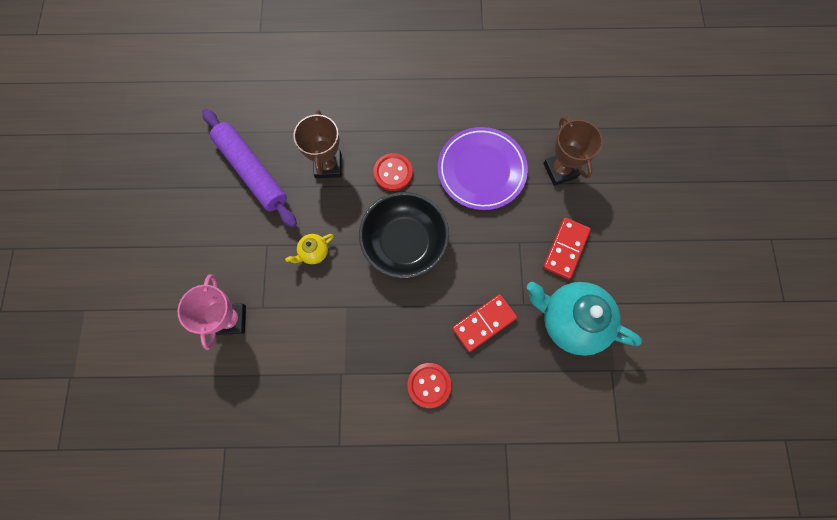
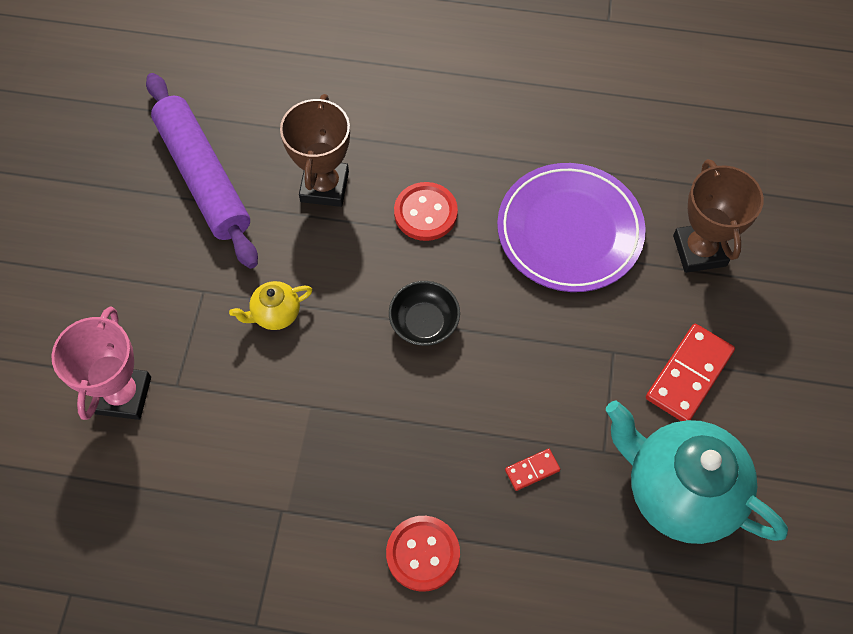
camera: 10 degrees right, 10 degrees down
(404, 243) = (424, 322): black bowl -> black bowl, size x0.50
(484, 323) = (532, 470): red domino -> red domino, size x0.50

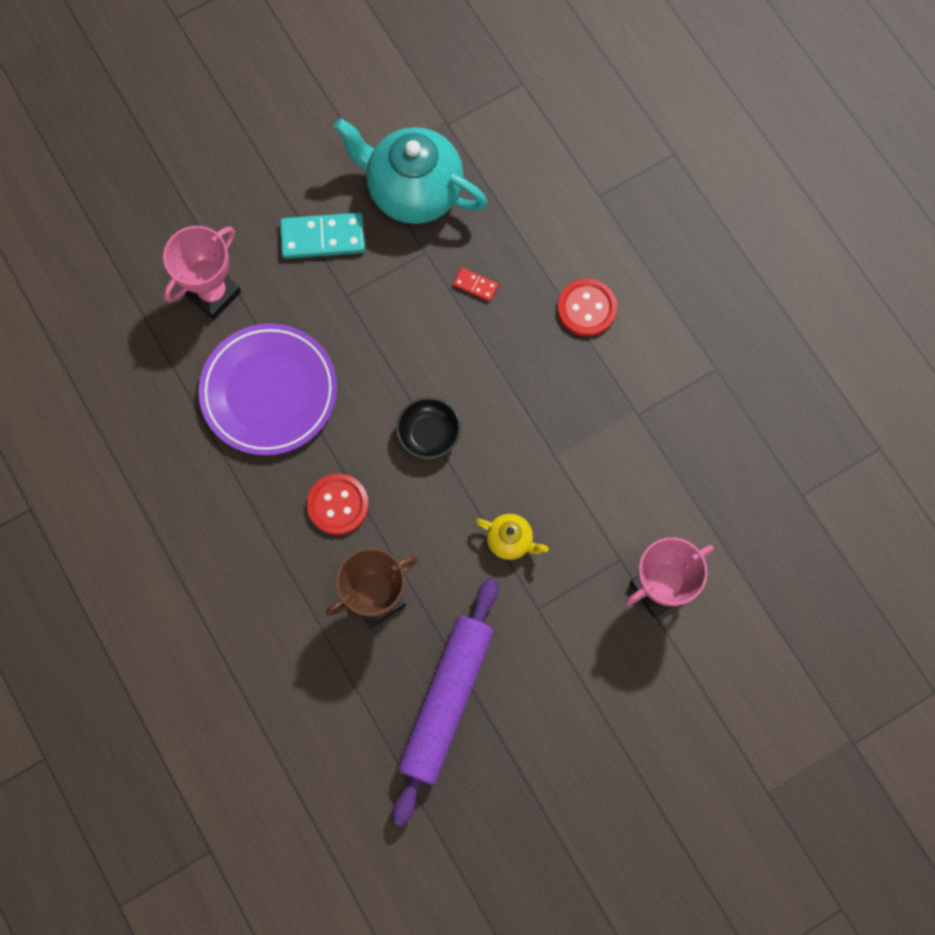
camera: 130 degrees left, 10 degrees up
(679, 491) = (413, 191): turquoise teapot -> turquoise teapot turned 120 degrees clockwise
(689, 375) = (323, 237): red domino -> turquoise domino
(699, 250) = (213, 294): brown trophy -> pink trophy

